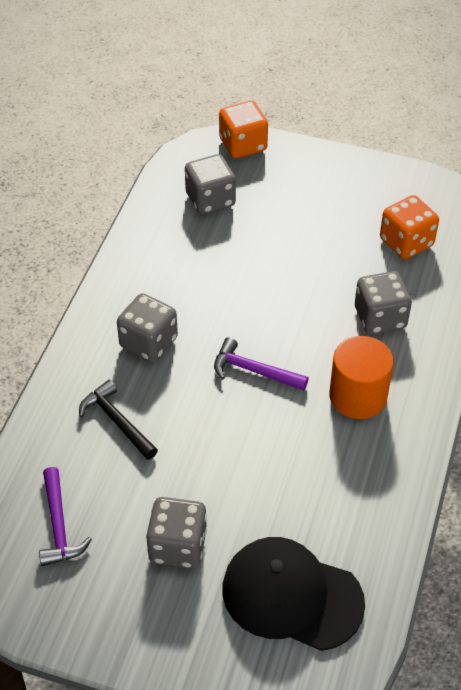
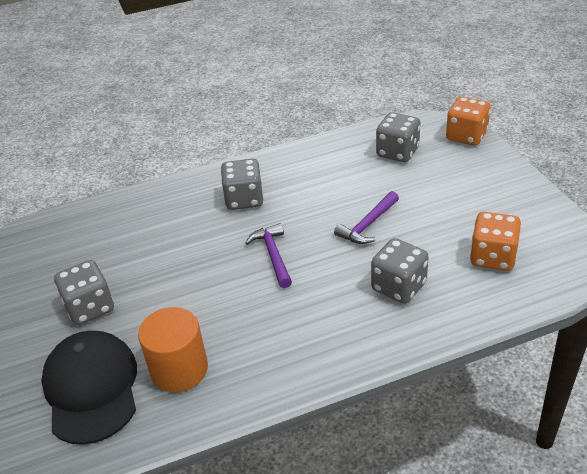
camera: 55 degrees right, 10 degrees down
(59, 525) = (64, 249): purple hammer -> purple hammer (368, 225)
(117, 421) = (167, 224): black hammer -> none
(358, 396) = (309, 318): orange cylinder -> orange cylinder (179, 369)

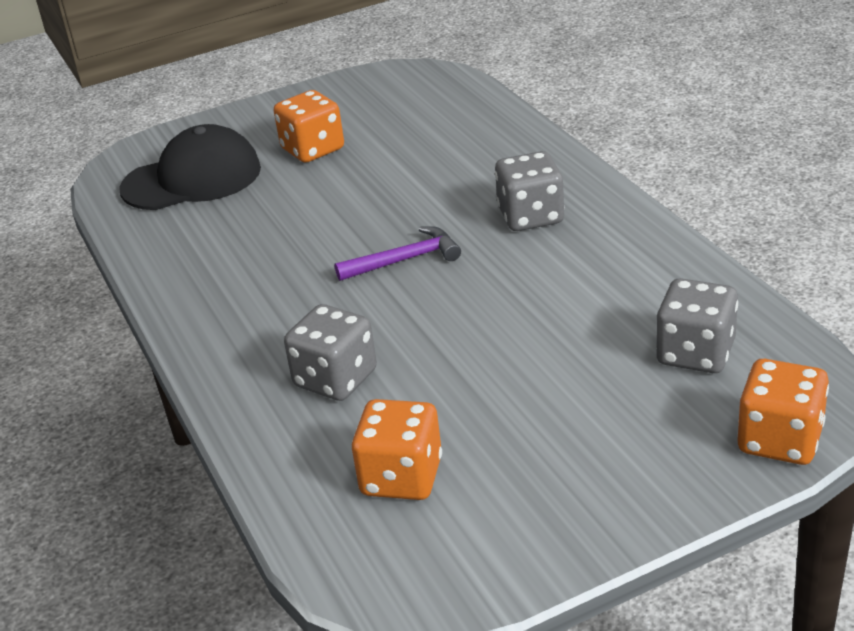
camera: 85 degrees right, 5 degrees down
(90, 307) = (313, 149): grey dice -> orange dice
(179, 369) = (209, 226): orange cylinder -> none
(368, 225) = (479, 338): purple hammer -> none

